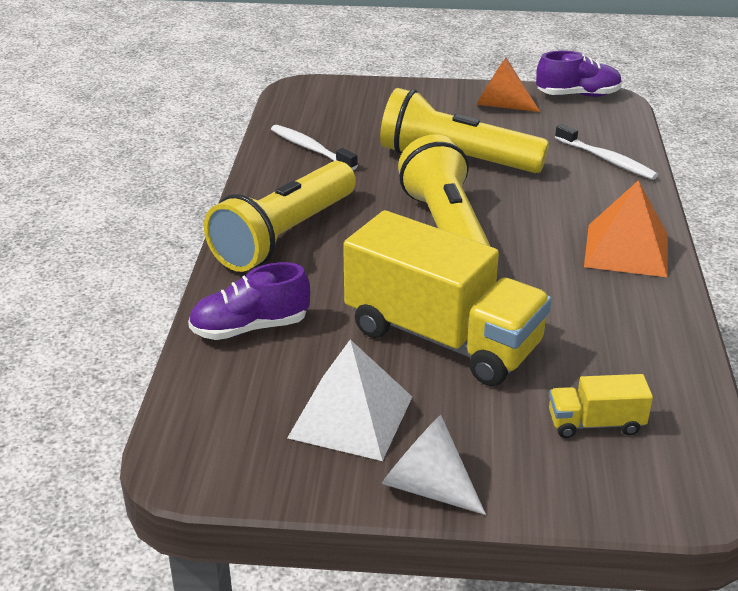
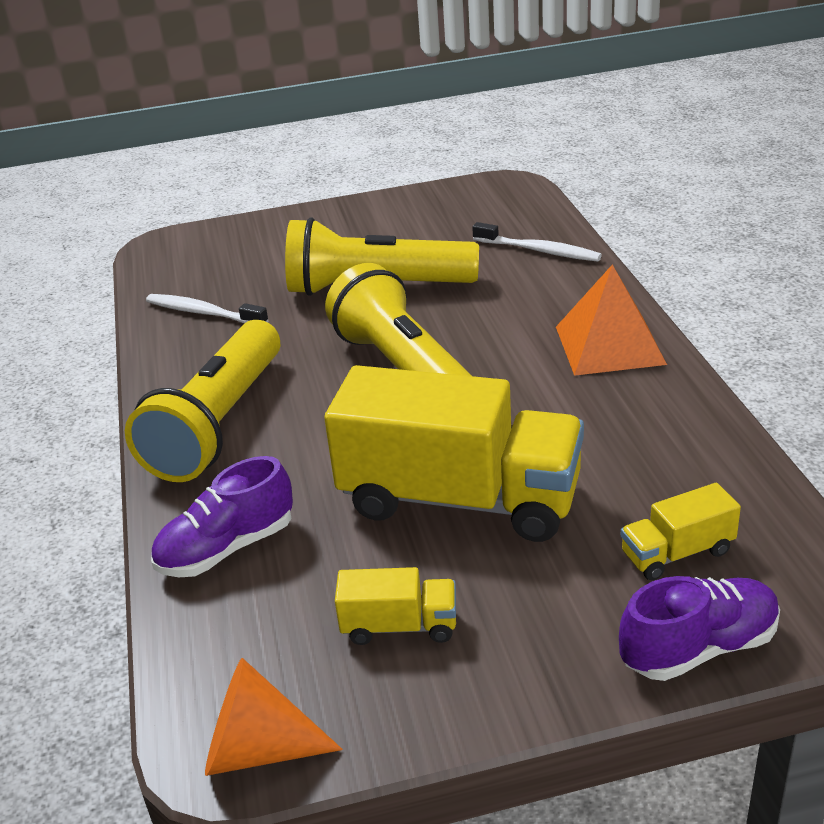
camera: 15 degrees left, 0 degrees up
(351, 417) = (399, 626): white pyramid -> yellow truck
(427, 486) = (529, 687): white cone -> none
(501, 105) = (397, 216): orange cone -> orange cone (258, 749)
(578, 95) = (473, 188): purple shoe -> purple shoe (699, 648)

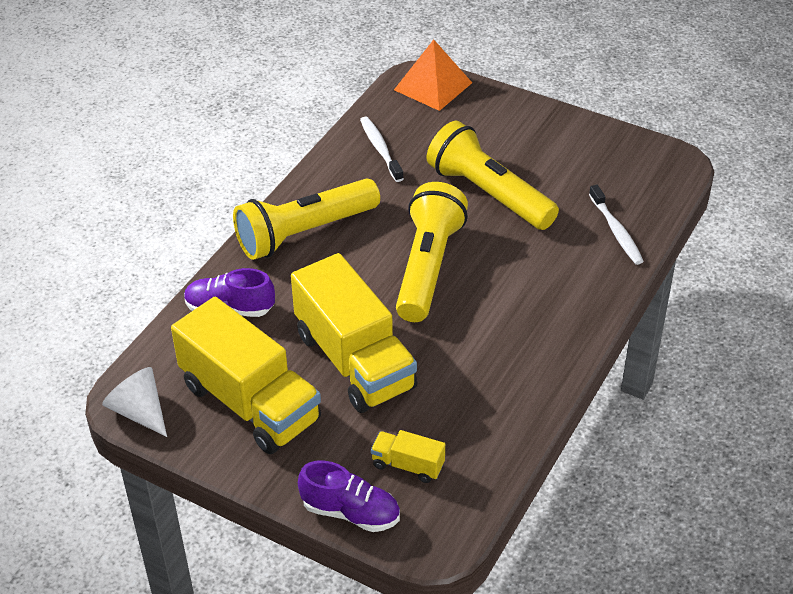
camera: 40 degrees right, 10 degrees up
(258, 749) = (139, 411): orange cone -> white cone
(399, 626) = (250, 403): yellow truck -> yellow truck, size x2.29
(609, 345) = (554, 327): orange pyramid -> orange pyramid (433, 86)

